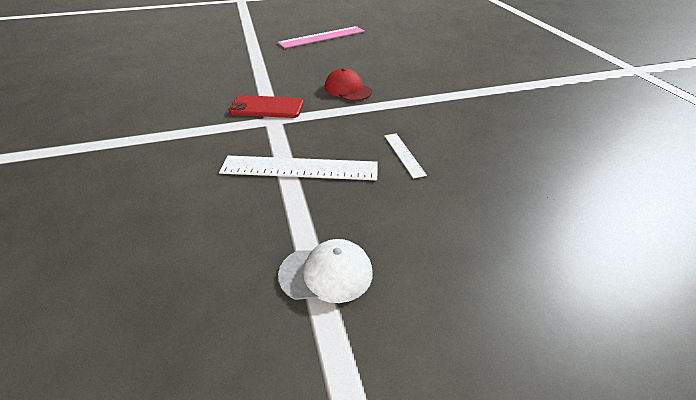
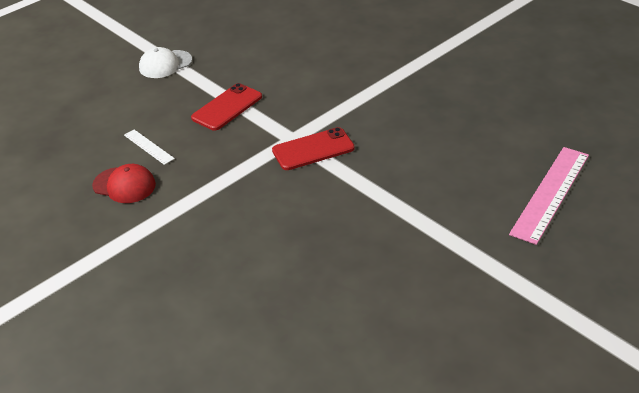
camera: 155 degrees right, 0 degrees up
(299, 168) = (227, 107): white ruler -> red phone
(322, 37) = (384, 319): pink ruler -> pink ruler (551, 193)
(347, 89) = (249, 206): red cap -> red cap (124, 185)

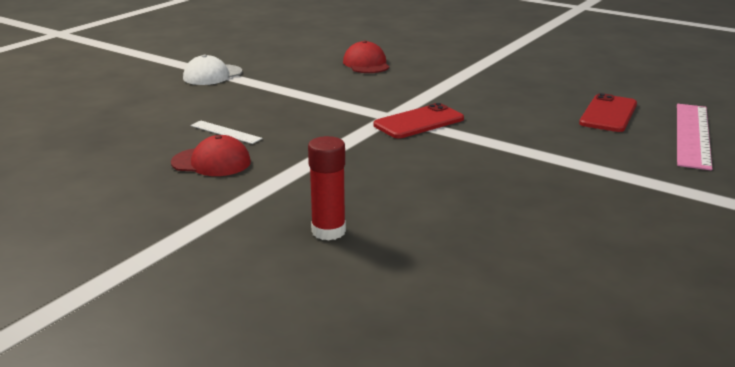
camera: 15 degrees left, 15 degrees down
(181, 280) = (328, 231): none -> red glue stick
(227, 107) = (302, 99): red phone -> red phone (608, 114)
(305, 58) = (366, 64): none -> red cap

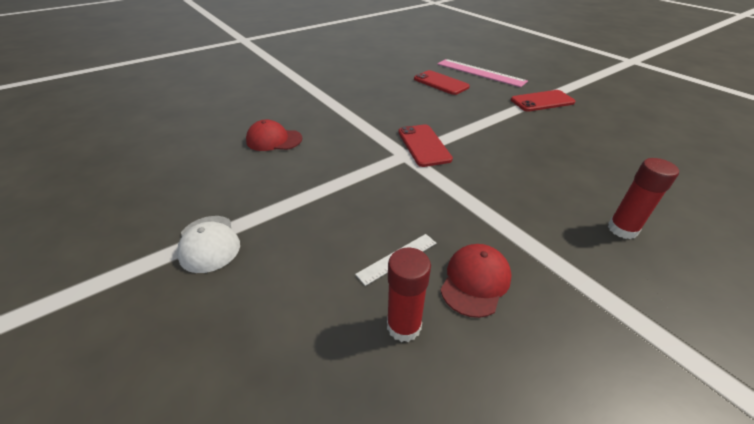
camera: 70 degrees left, 15 degrees up
(155, 142) = (404, 326): none -> red glue stick
(642, 183) = (542, 101): none -> red phone

